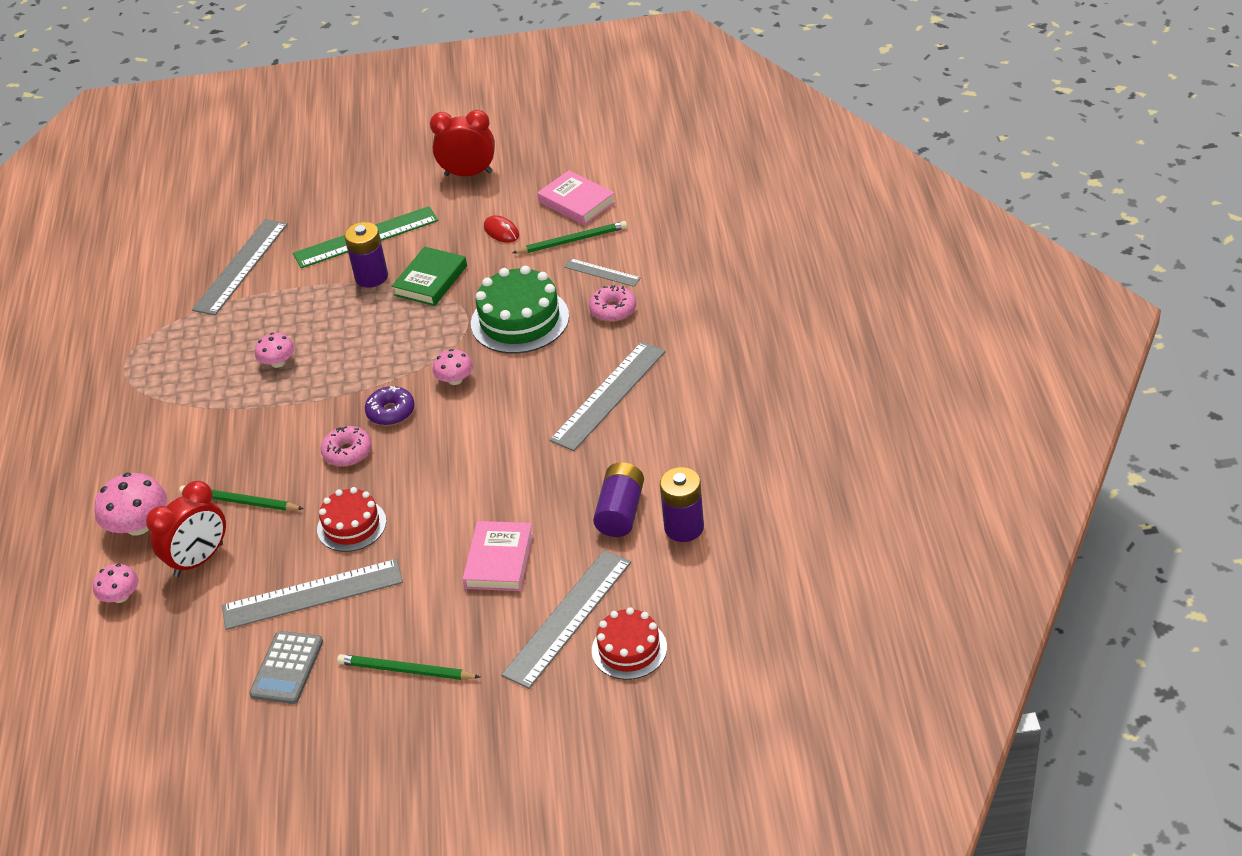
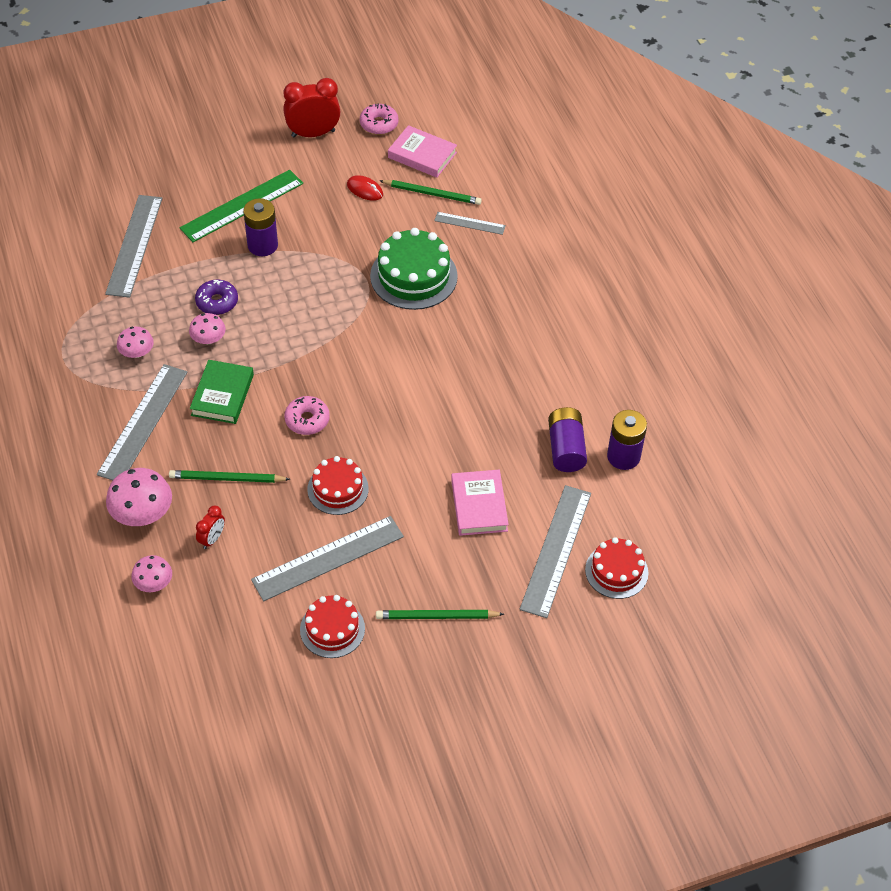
camera: 20 degrees left, 10 degrees up
(199, 560) = (212, 539): red clock -> red clock, size x0.52
(287, 668) = (332, 629): grey calculator -> red cake
(391, 412) = (331, 377): purple donut -> purple donut (217, 302)
(430, 280) = (318, 244): green book -> green book (222, 395)
(455, 380) = (377, 340): pink mushroom -> pink mushroom (137, 352)
(572, 240) = (432, 194): green pencil -> green pencil turned 45 degrees clockwise
(609, 395) = (517, 341): grey ruler -> grey ruler (143, 422)
(613, 310) = (492, 258): pink donut -> pink donut (379, 124)

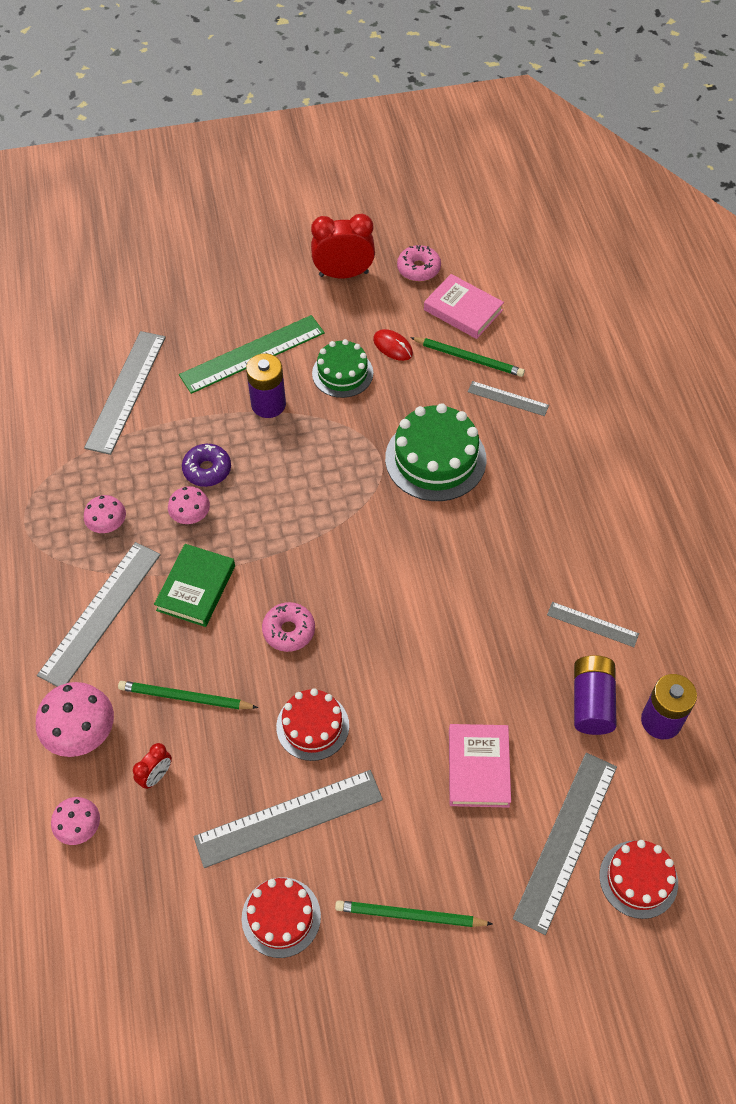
camera: 10 degrees right, 5 degrees up
(324, 215) = (342, 373): none -> green cake
(560, 391) = (592, 624): none -> grey ruler

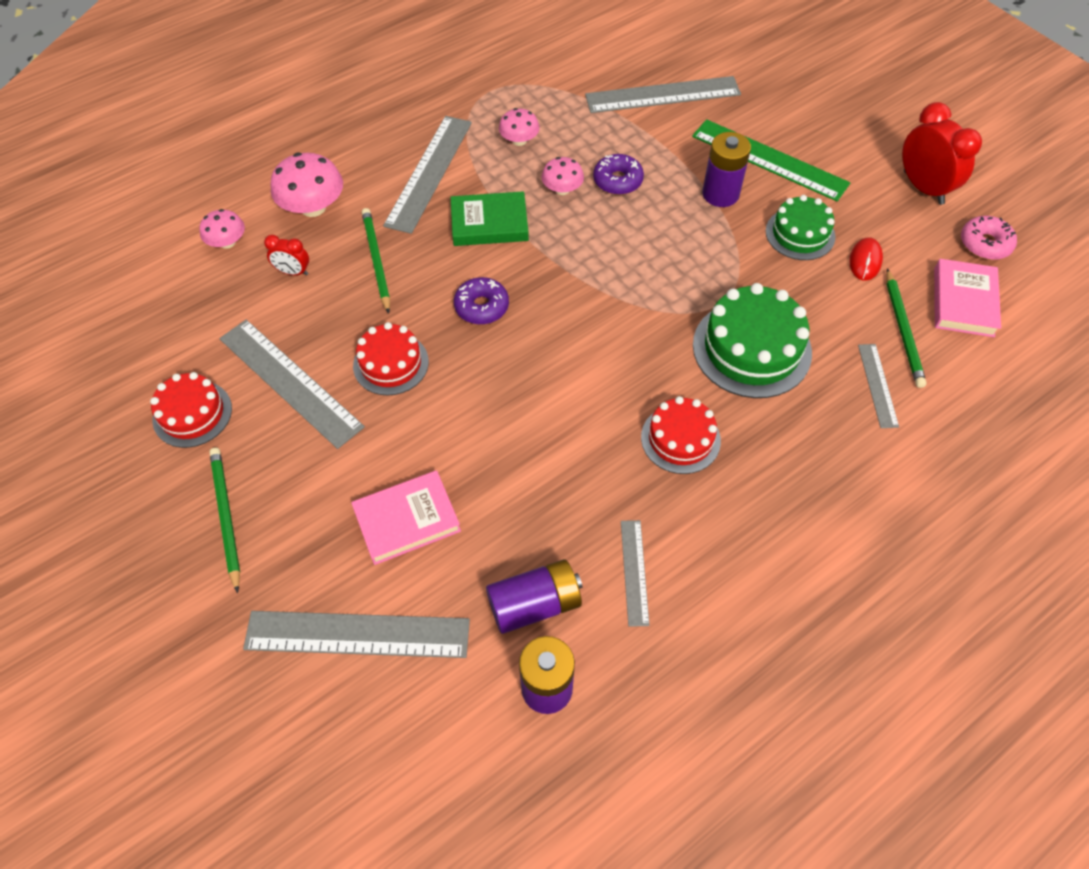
camera: 65 degrees right, 0 degrees up
(101, 614) = (429, 173): grey ruler -> grey ruler turned 75 degrees counterclockwise
(289, 631) = (481, 307): pink donut -> purple donut
(638, 879) = (339, 726): red cake -> red cake (680, 439)

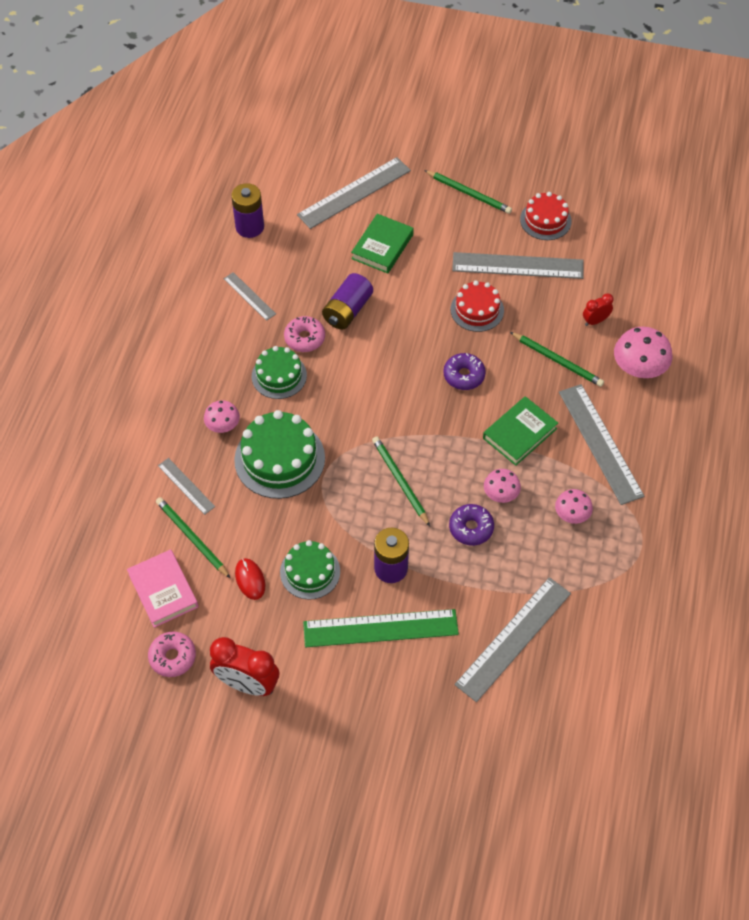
camera: 140 degrees right, 0 degrees up
(227, 242) = (656, 311): pink mushroom -> pink mushroom (223, 425)
(407, 520) = (382, 246): pink book -> green book
(535, 604) = (285, 253): purple battery -> purple battery (347, 310)
(612, 464) = (304, 338): none -> pink donut
(645, 254) = (400, 481): none -> green pencil
(680, 439) = (279, 376): red cake -> green cake

